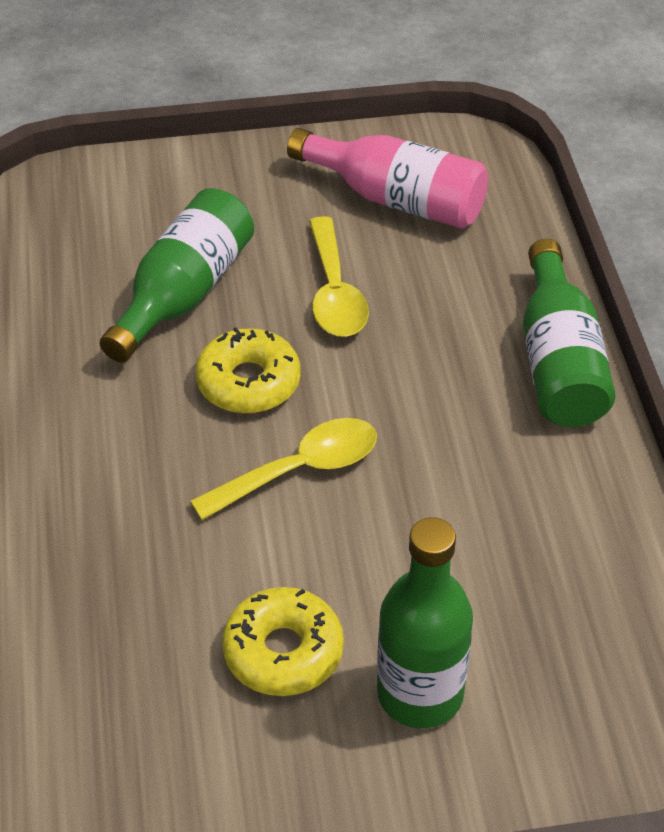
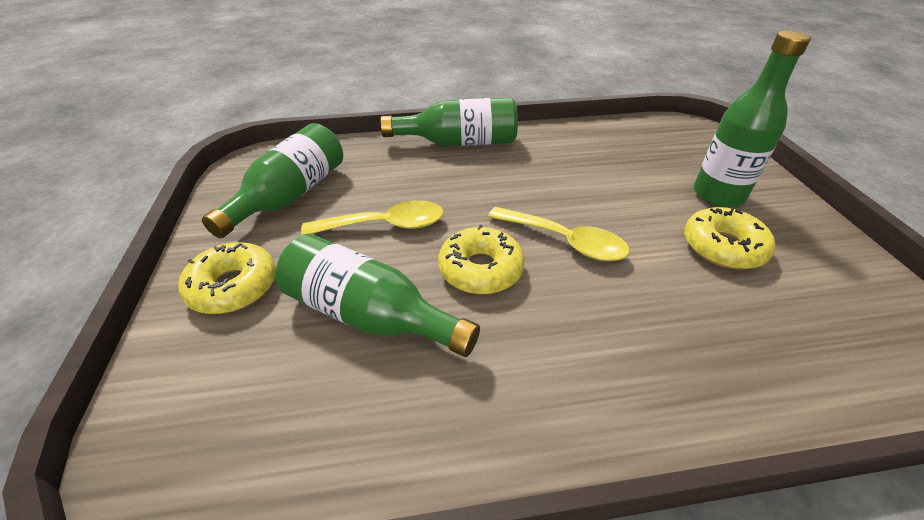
camera: 90 degrees left, 5 degrees down
(231, 189) = (233, 287): none -> yellow donut
(300, 470) = (565, 241): yellow spoon -> yellow spoon turned 150 degrees clockwise
(396, 199) = (290, 196): pink bottle -> green bottle

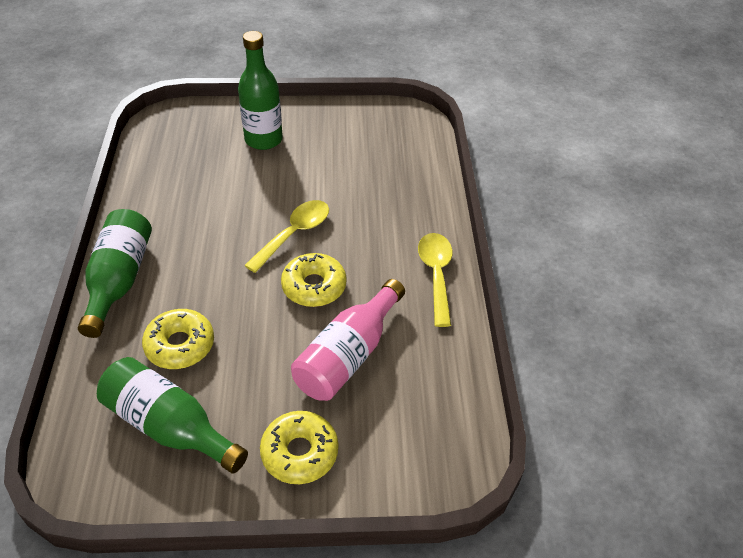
camera: 85 degrees left, 5 degrees up
(369, 315) = (348, 355): green bottle -> pink bottle
(385, 225) = (243, 345): yellow spoon -> yellow spoon (436, 275)
(723, 247) = (320, 159): yellow donut -> yellow donut (180, 345)

